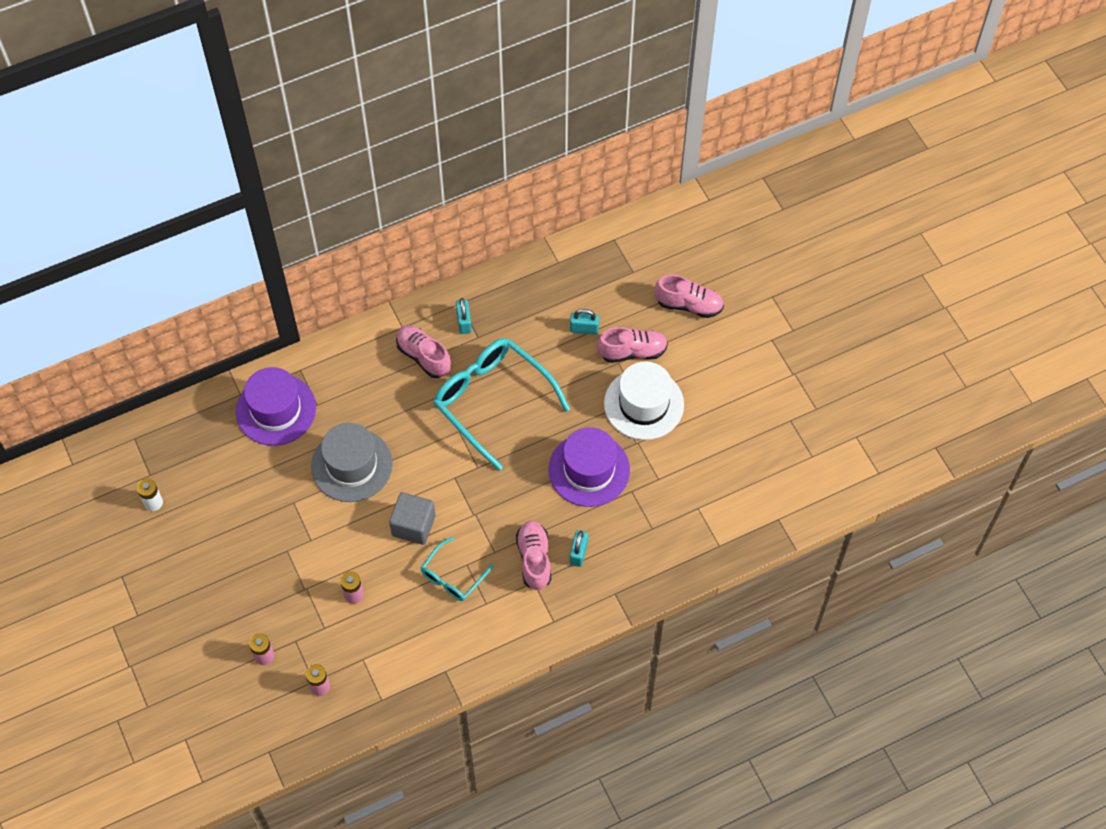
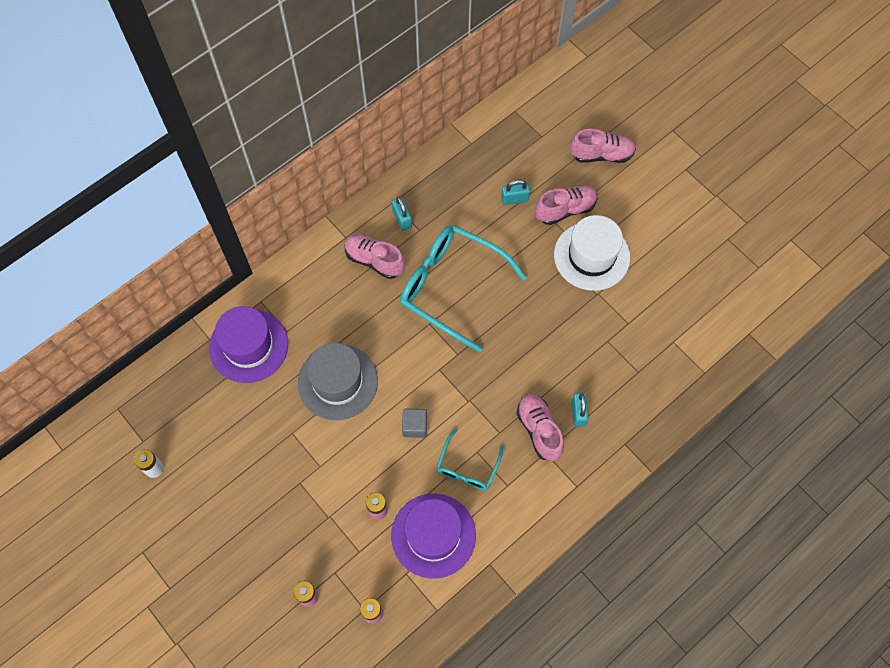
camera: 15 degrees left, 5 degrees up
(413, 525) = (415, 426): grey cube -> grey cube, size x0.67
(589, 470) = (562, 330): purple hat -> purple hat (433, 535)

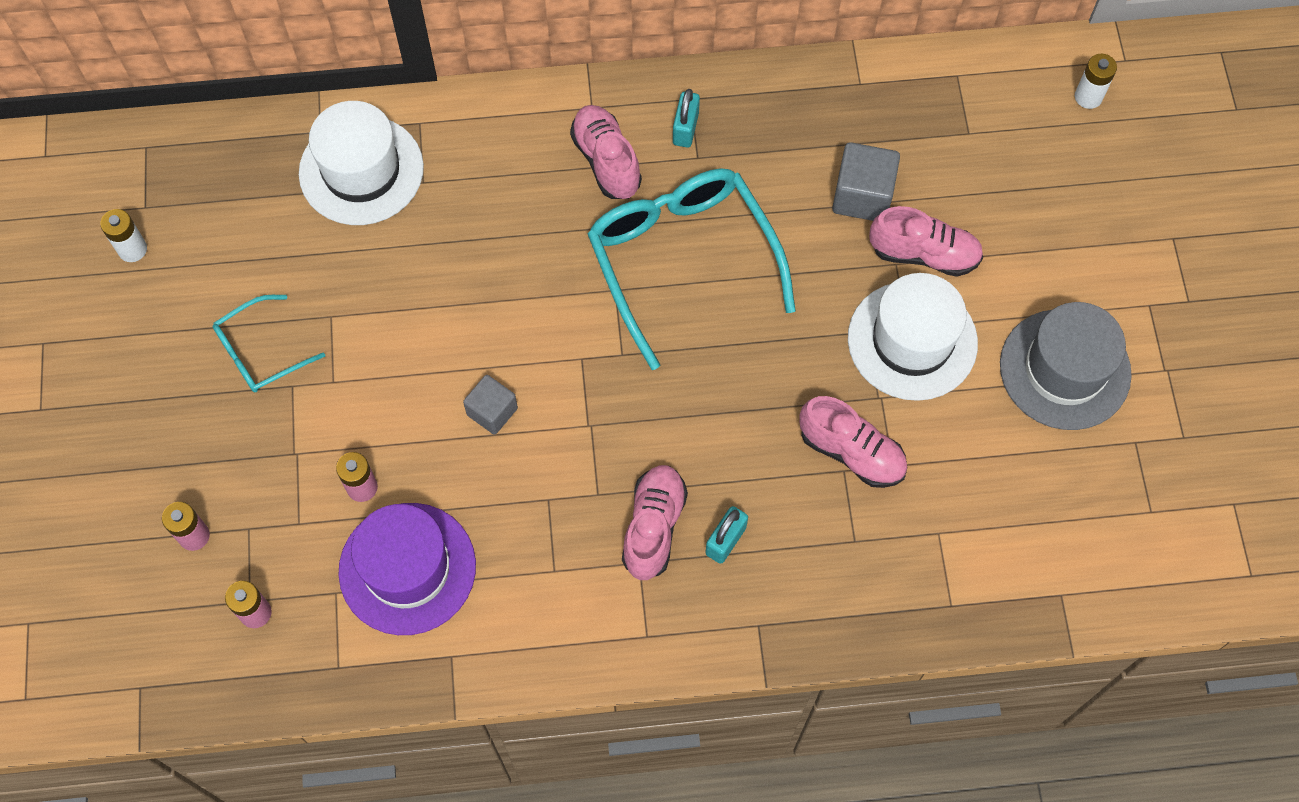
camera: 35 degrees right, 0 degrees up
(248, 346) = (361, 170): purple hat -> white hat
(337, 382) = (437, 289): grey hat -> grey hat (1065, 369)
(467, 467) = (519, 511): turquoise glasses -> turquoise glasses (260, 352)
(514, 199) = (862, 196): turquoise padlock -> grey cube
(584, 84) = (1088, 97): none -> white battery
(601, 154) = (1037, 210): pink shoe -> pink shoe (851, 452)

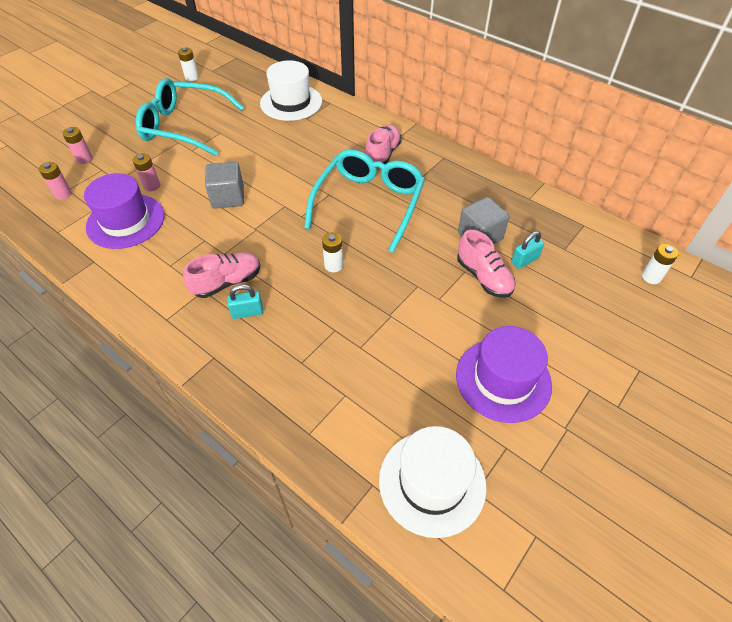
camera: 45 degrees right, 15 degrees down
(260, 352) = (184, 126): turquoise glasses -> turquoise glasses, size x1.94
(492, 411) = (228, 197): grey cube -> grey cube, size x1.50
(685, 128) = (429, 165): turquoise padlock -> turquoise padlock (524, 260)
(746, 390) = (333, 265): none -> white battery
(851, 452) = (348, 325): pink shoe -> none
(912, 340) = (435, 305): white hat -> white hat (432, 482)
(1065, 369) = (503, 379): grey hat -> purple hat

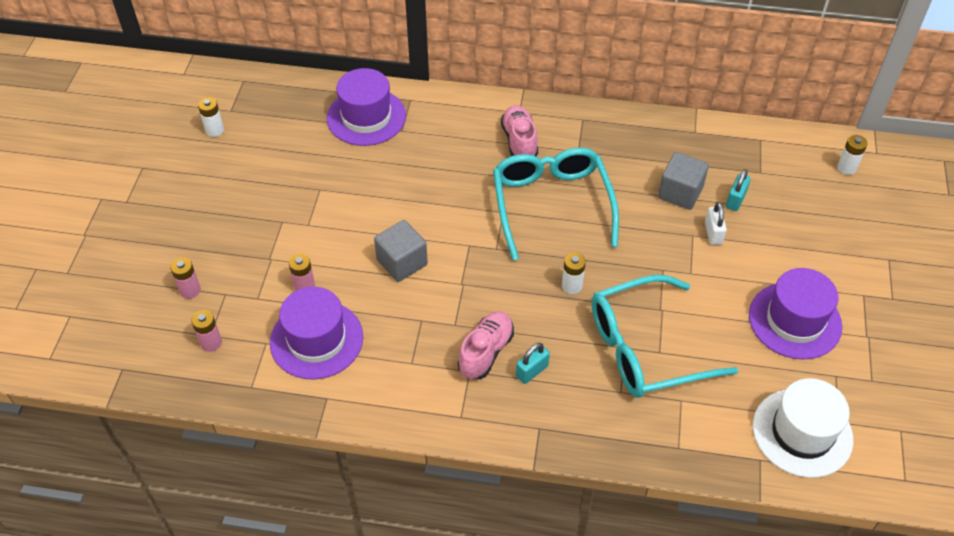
camera: 30 degrees left, 0 degrees up
(184, 126) = (269, 199): turquoise glasses -> turquoise glasses (645, 348)
(291, 102) = (366, 117): white hat -> purple hat
(483, 277) = (713, 233): pink shoe -> white padlock

